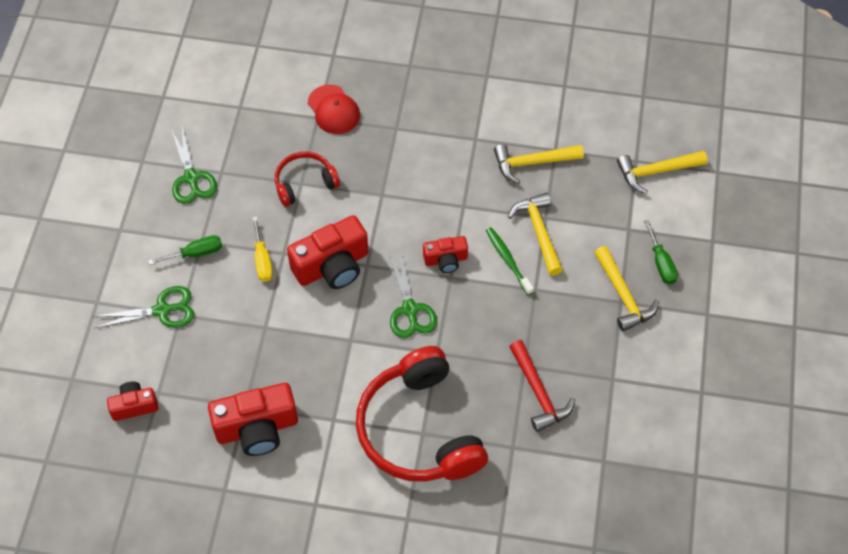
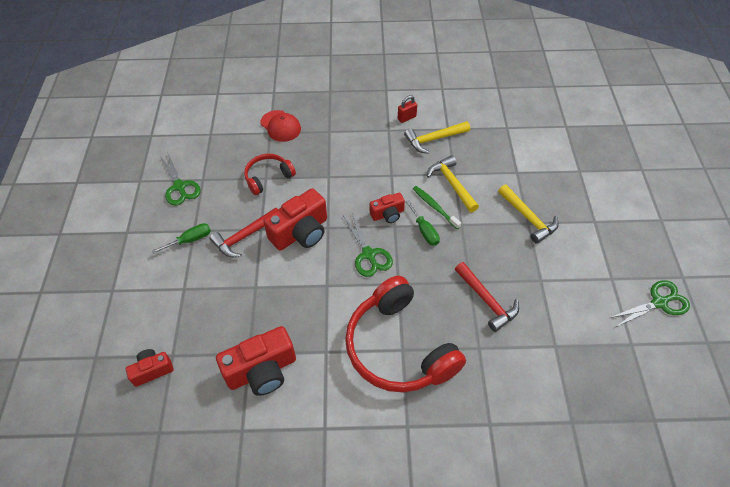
camera: 10 degrees left, 5 degrees down
(162, 310) = (168, 288): green scissors -> green scissors (659, 302)
(262, 260) = (244, 237): yellow screwdriver -> red hammer
(504, 124) = (406, 118): none -> red padlock
(656, 172) = (523, 132): yellow hammer -> none
(661, 263) = (548, 191): green screwdriver -> green screwdriver (424, 231)

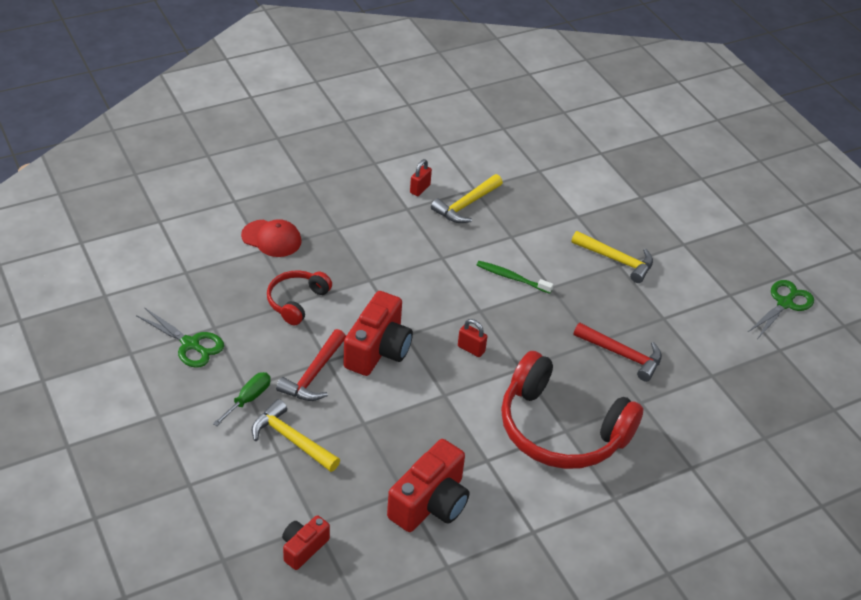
camera: 30 degrees left, 10 degrees down
(369, 255) = (471, 349): green scissors -> red padlock
(387, 214) = (465, 300): red camera -> none
(424, 231) = (516, 306): green screwdriver -> none
(452, 184) = (515, 248): yellow hammer -> yellow hammer (291, 439)

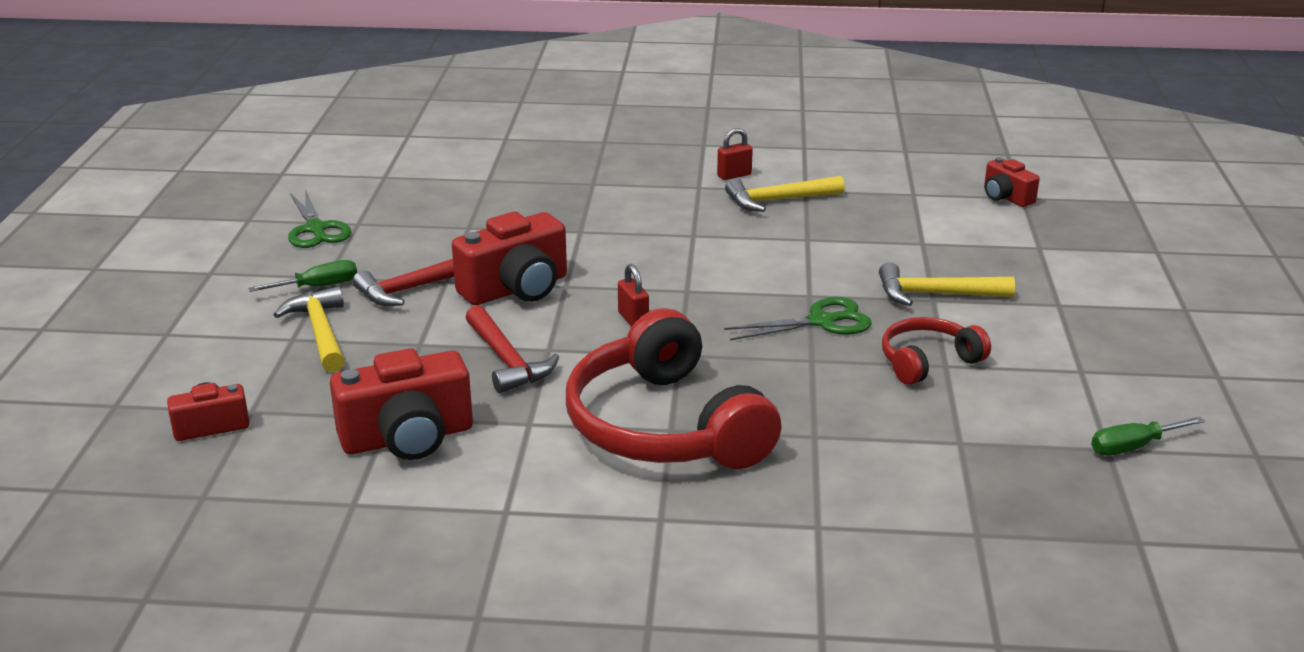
camera: 35 degrees right, 15 degrees down
(271, 238) = (509, 174): red cap -> none
(297, 301) = (473, 227): red headphones -> red headphones (928, 361)
(511, 278) = (764, 273): green toothbrush -> none
(592, 156) = (1006, 197): none -> red camera
(617, 260) = (935, 294): yellow hammer -> yellow hammer turned 120 degrees clockwise
(622, 355) = (840, 383): red hammer -> red hammer (507, 360)
(785, 303) = (1169, 403): green scissors -> green scissors (822, 321)
(790, 343) = (1133, 447): none -> green screwdriver

